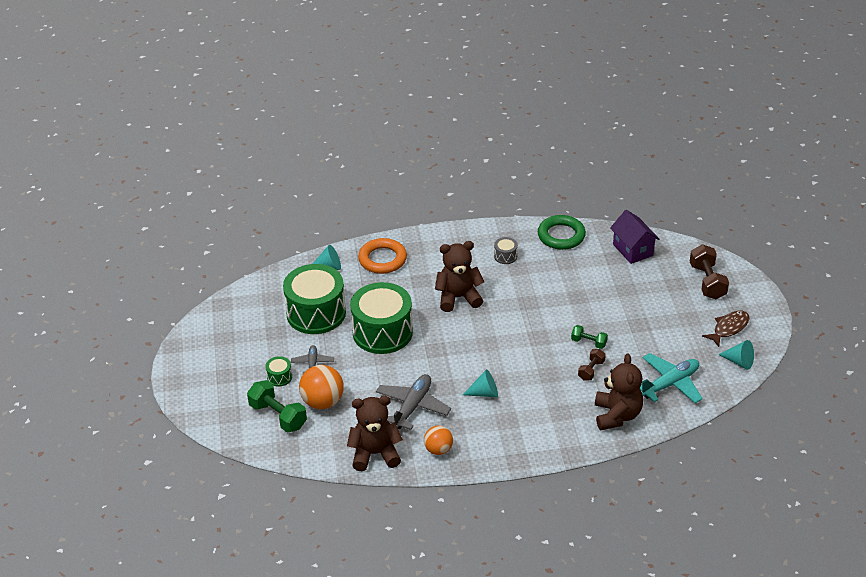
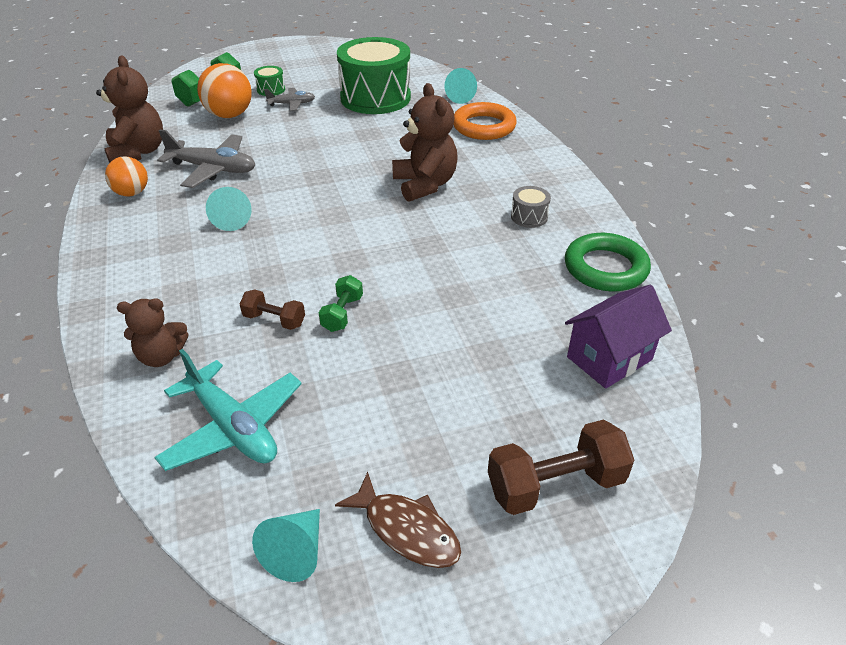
camera: 80 degrees right, 0 degrees up
(382, 332) = (348, 138): green drum -> none
(617, 415) = (161, 356): brown teddy bear -> brown teddy bear, size x0.62

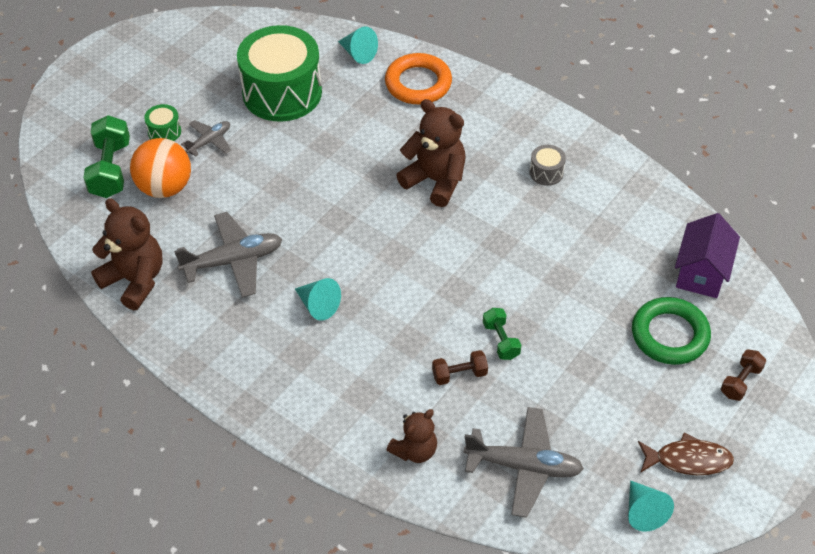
camera: 35 degrees left, 10 degrees up
(132, 193) = (193, 327): orange ball -> none
(233, 427) = (523, 466): turquoise plane -> grey plane
(555, 484) = (740, 381): brown dumbbell -> brown dumbbell, size x0.58
(605, 268) = (639, 195): green ring -> green ring (669, 335)

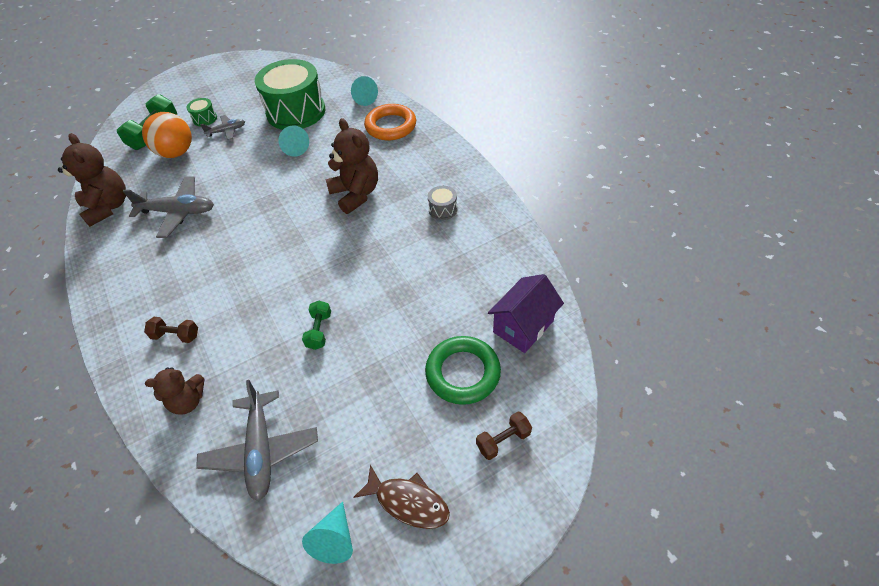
camera: 25 degrees right, 0 degrees up
(318, 305) = (208, 260): turquoise cone -> turquoise cone (295, 148)
(459, 374) = (268, 348): brown dumbbell -> brown dumbbell (176, 335)
(523, 466) = (261, 450): grey plane -> grey plane turned 45 degrees clockwise

